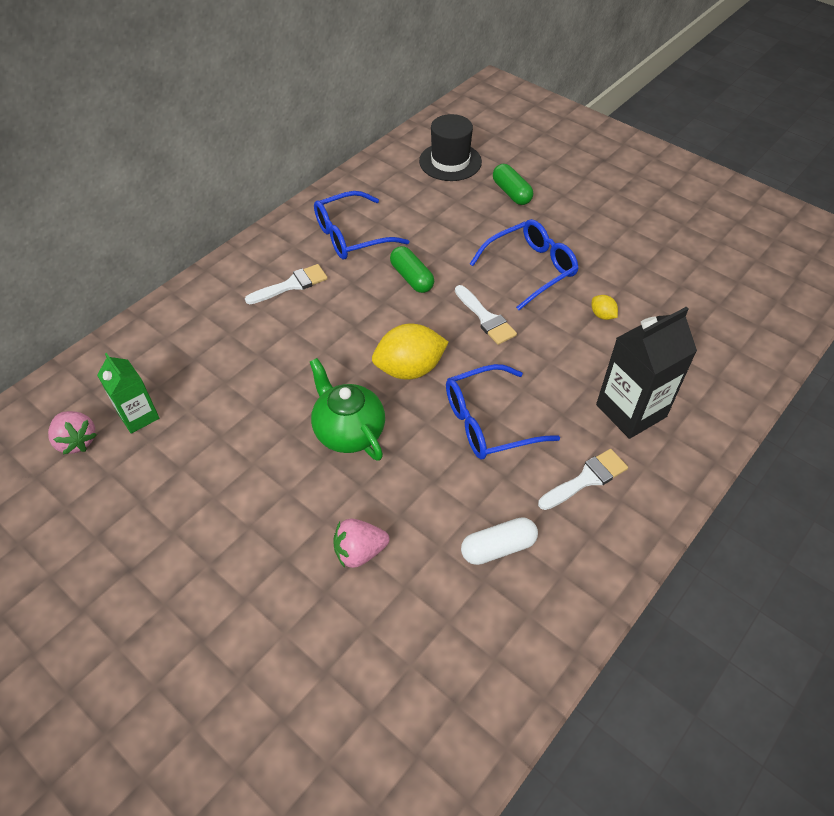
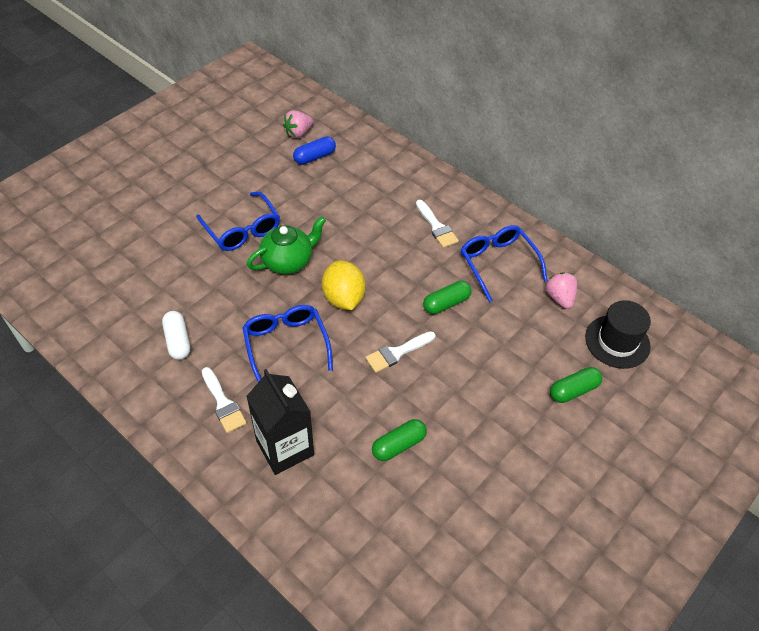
camera: 90 degrees right, 0 degrees up
(138, 416) = (314, 157): green carton -> blue capsule
(359, 552) = (192, 266): pink strawberry -> pink strawberry (559, 298)
(530, 269) = (460, 394): blue glasses -> blue glasses (242, 230)
(602, 315) = (398, 445): yellow lemon -> green capsule

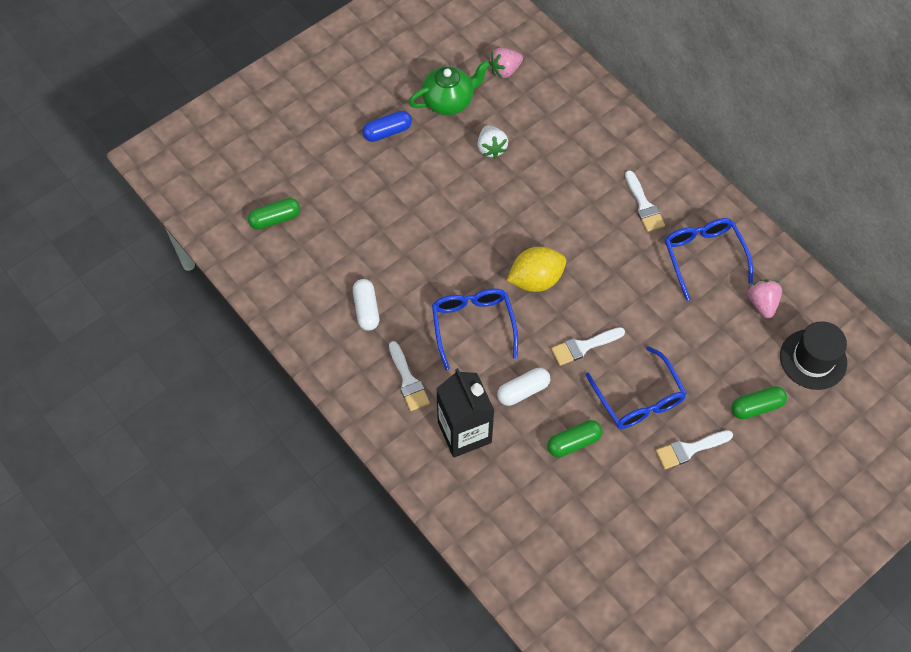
camera: 10 degrees right, 10 degrees up
(242, 230) = (436, 188): blue glasses -> blue glasses (638, 398)
(288, 261) = (482, 231): green teapot -> green teapot (449, 101)
(291, 193) = (491, 148): none -> white strawberry
(314, 157) = (520, 104): blue capsule -> blue capsule (387, 132)
(341, 400) = (523, 391): none -> white capsule
(343, 298) = (535, 280): yellow lemon -> yellow lemon turned 75 degrees clockwise
(446, 303) = (641, 297): green capsule -> green capsule (275, 219)
(516, 438) = (690, 449): none -> white brush

